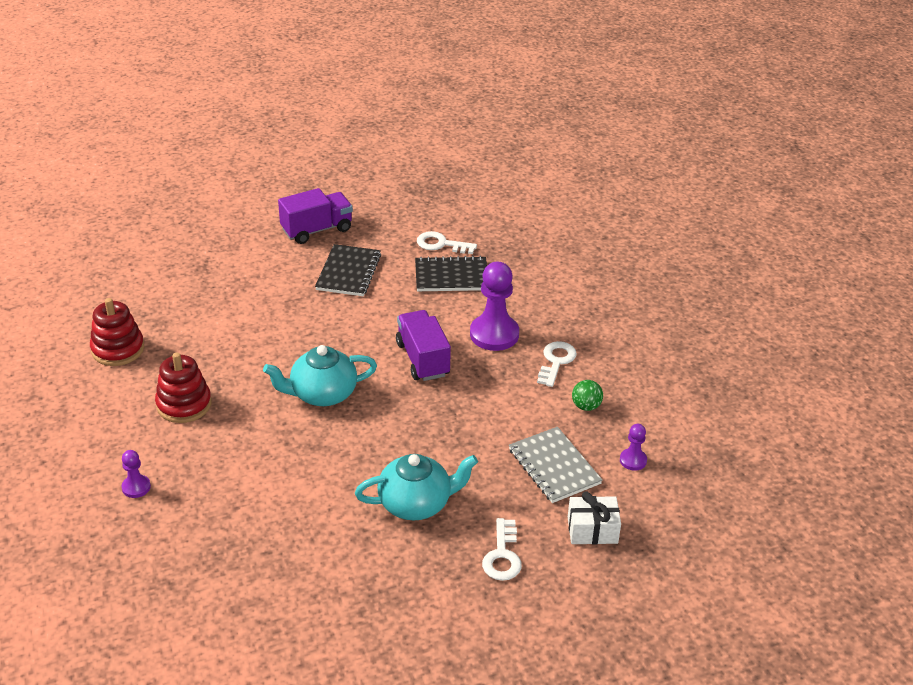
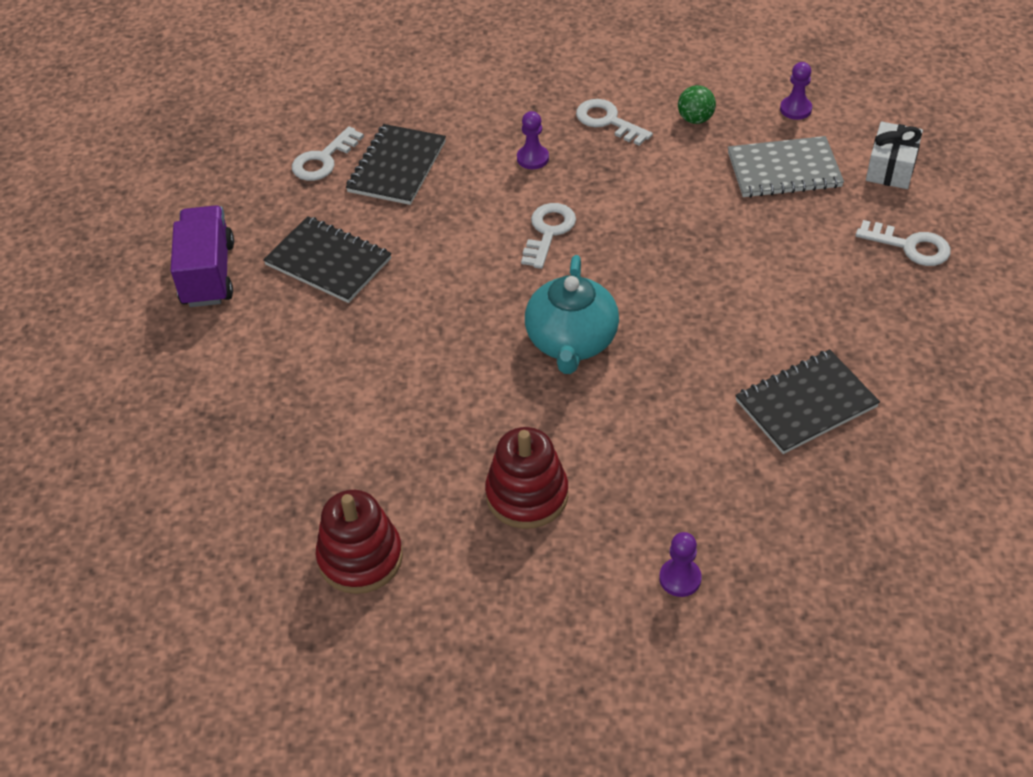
camera: 65 degrees left, 10 degrees up
(308, 522) = (806, 404): none -> black notebook
(416, 503) = (805, 298): turquoise teapot -> none
(422, 359) = (548, 232): purple truck -> white key
(494, 334) = (532, 158): purple pawn -> purple pawn, size x0.50

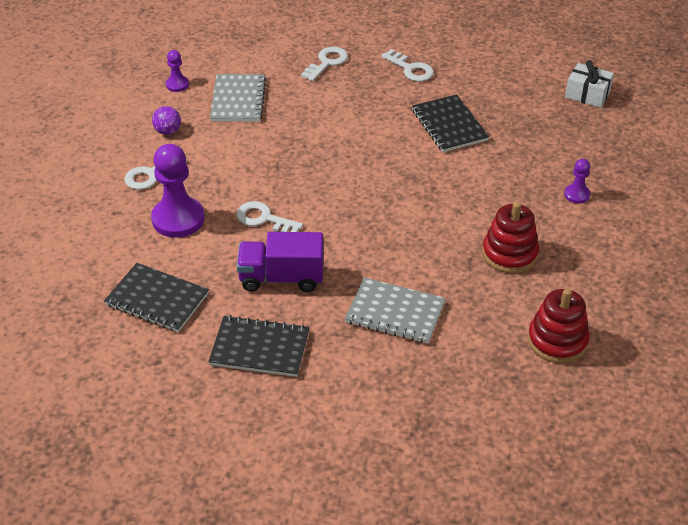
camera: 85 degrees left, 5 degrees down
(208, 274) = (251, 431): purple truck -> purple truck (281, 278)
(323, 160) = (129, 347): white key -> white key (410, 69)
(328, 262) = (260, 348): black notebook -> black notebook turned 60 degrees clockwise
(397, 378) = (395, 312): none -> grey notebook
(532, 158) = (178, 219): purple pawn -> purple pawn, size x2.02
(571, 341) = (377, 219): turquoise teapot -> none
(695, 119) = (168, 131): green ball -> purple ball
(891, 168) = (253, 56): white gift -> white gift (587, 94)

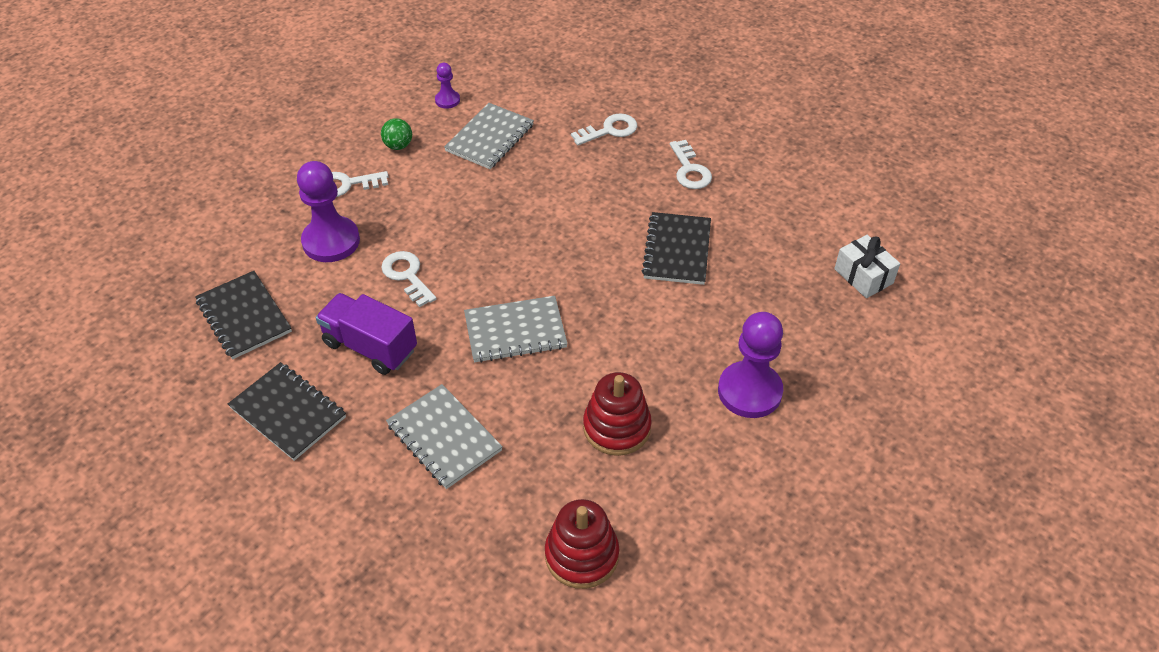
camera: 30 degrees right, 5 degrees up
(168, 131) = (398, 146): purple ball -> green ball
(382, 223) = (515, 331): none -> grey notebook
(576, 195) = (749, 391): purple pawn -> purple pawn, size x2.02

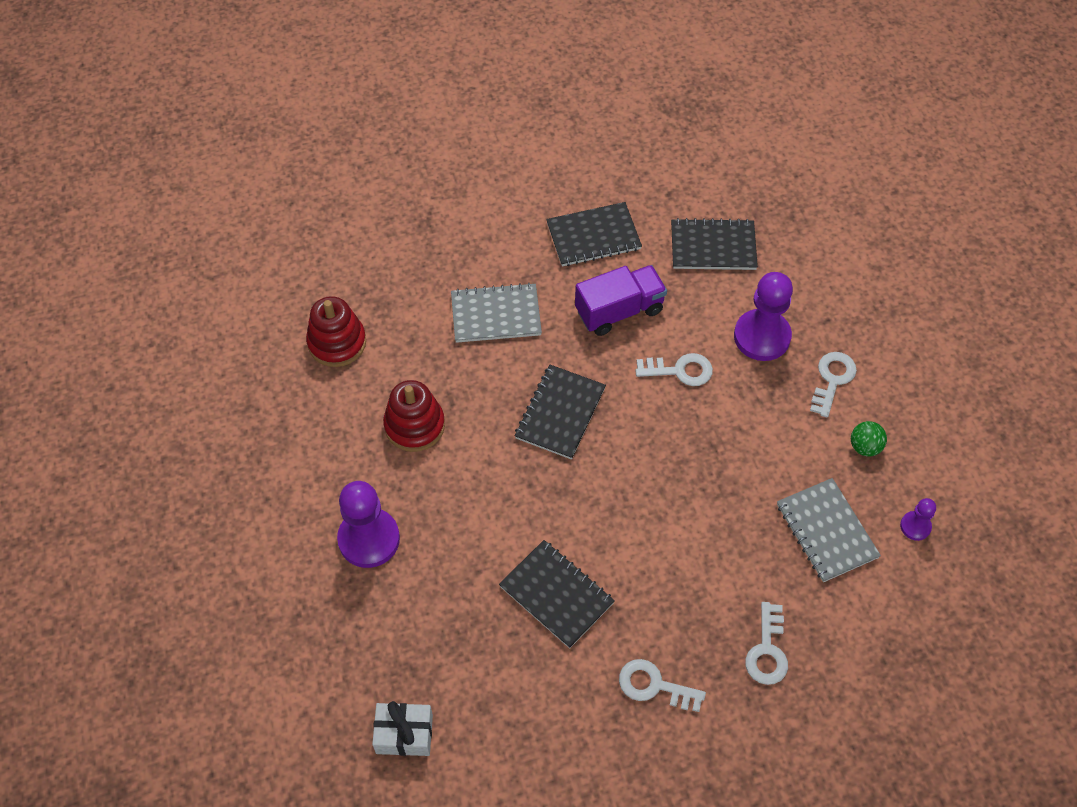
camera: 125 degrees right, 10 degrees up
(515, 331) = (560, 413): grey notebook -> black notebook

